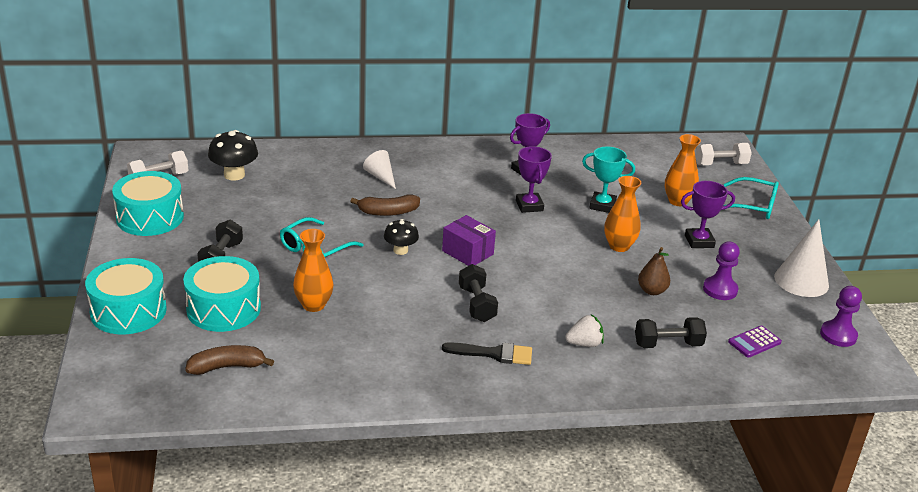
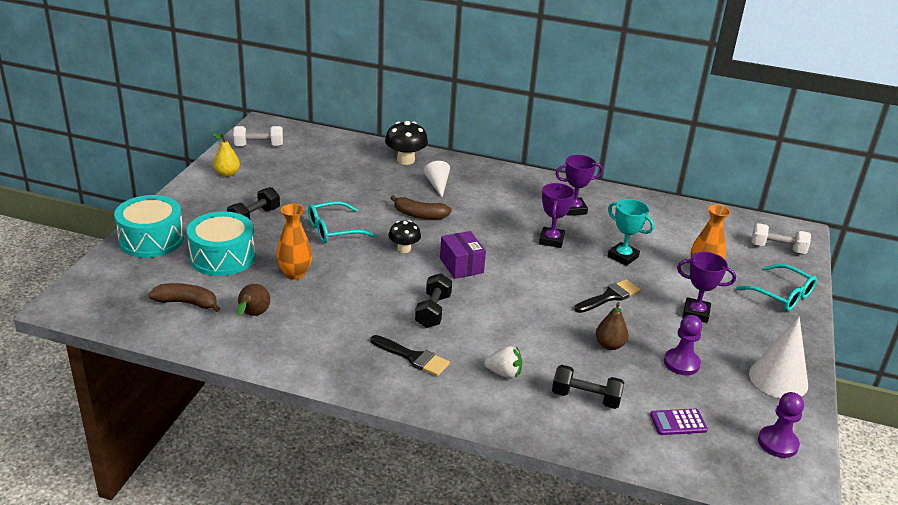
camera: 25 degrees right, 0 degrees up
(150, 217) = (227, 174): turquoise drum -> yellow pear
(234, 175) = (318, 156): black mushroom -> black mushroom (405, 160)
(307, 359) = (253, 315): none -> brown pear
(619, 246) = (609, 297): orange vase -> black brush

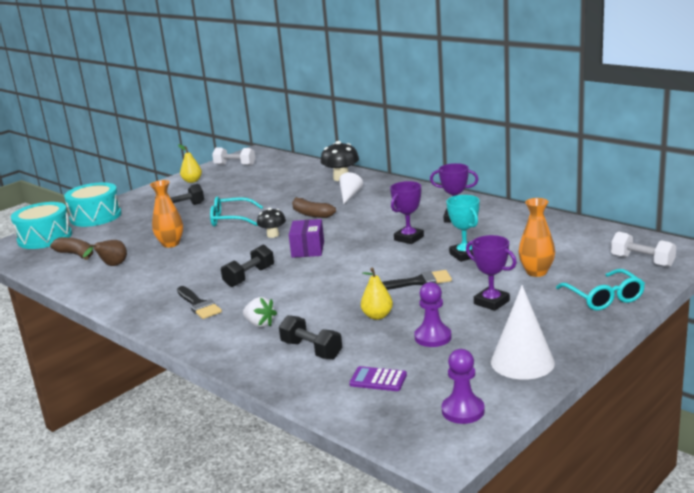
camera: 30 degrees right, 10 degrees down
(222, 257) = (131, 230): turquoise drum -> turquoise drum (45, 238)
(609, 345) = (377, 316): brown pear -> yellow pear

